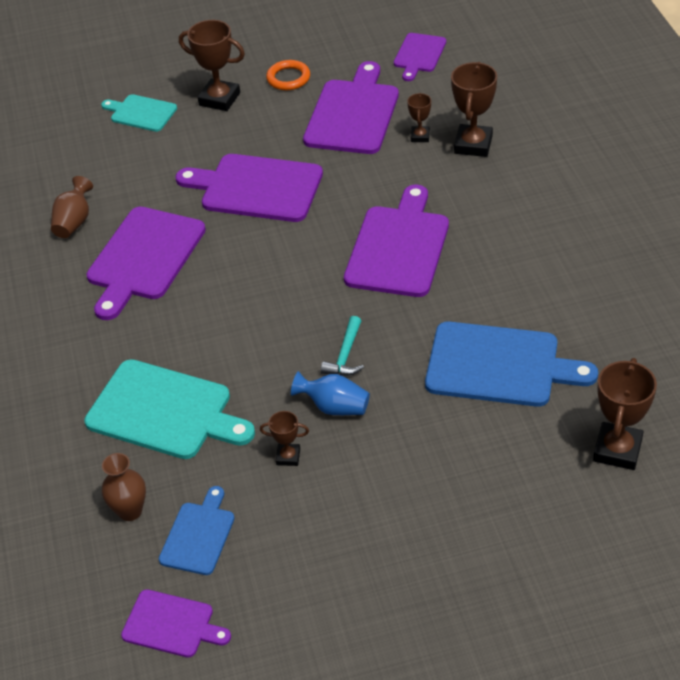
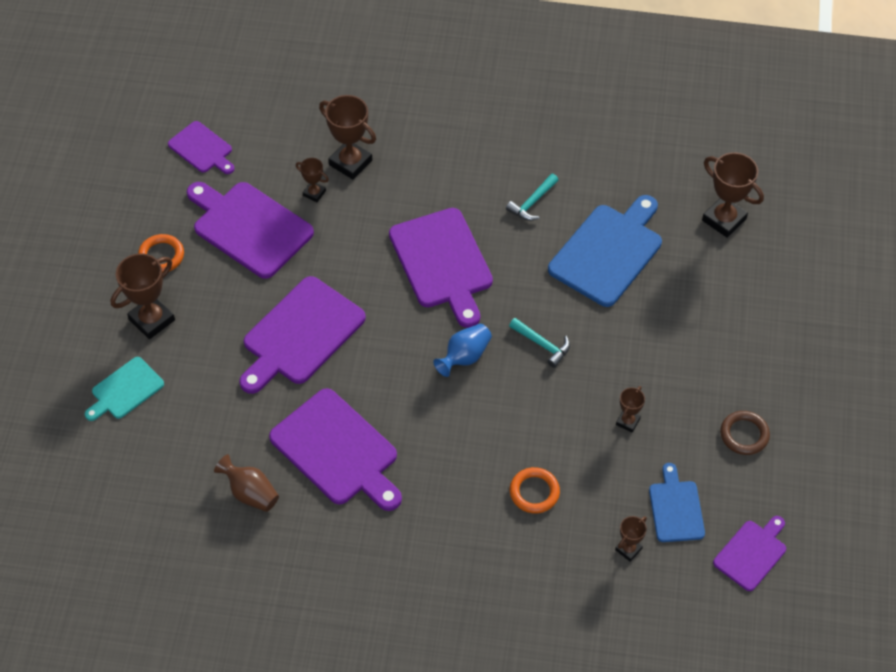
camera: 70 degrees left, 10 degrees up
(130, 511) = (628, 549): brown vase -> brown trophy
(164, 411) = (534, 492): turquoise cutting board -> orange ring
(198, 535) = (676, 508): blue cutting board -> blue cutting board turned 45 degrees clockwise
(326, 567) = (744, 435): none -> brown ring
(334, 407) = (593, 372): blue vase -> blue vase (464, 357)
(398, 247) = (442, 262): purple cutting board -> purple cutting board turned 150 degrees counterclockwise
(520, 284) = (532, 203): none -> turquoise hammer

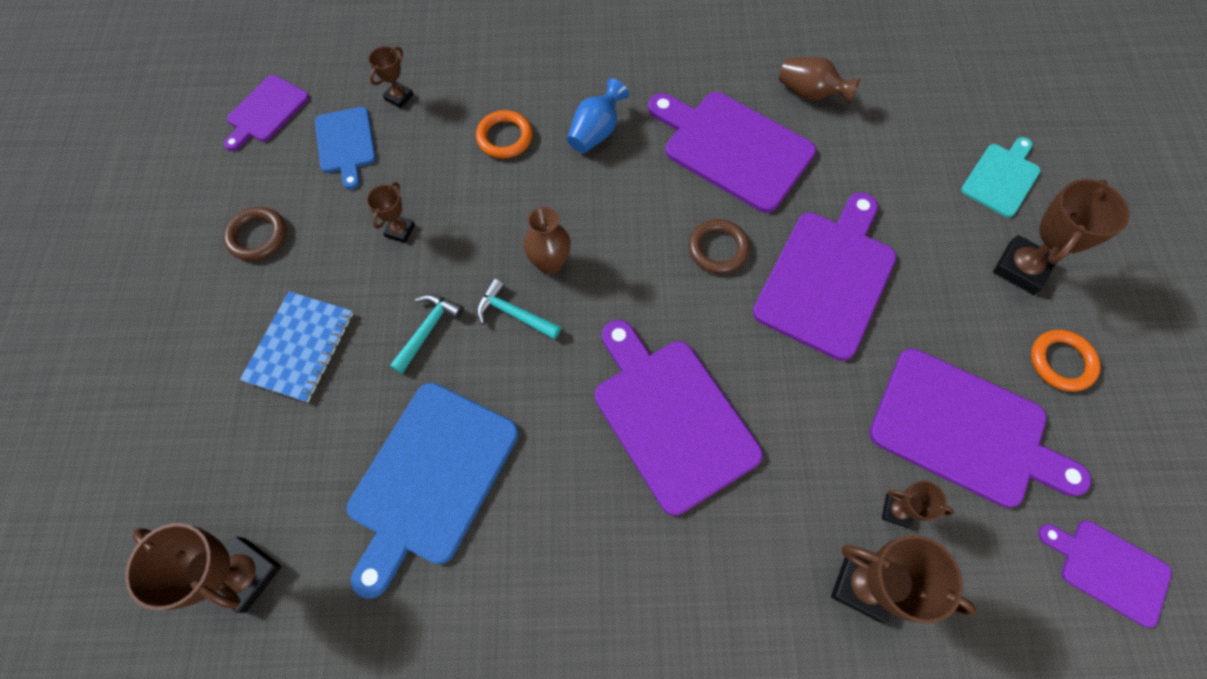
camera: 170 degrees right, 10 degrees up
(376, 369) = (718, 249): none -> brown ring
(464, 357) = (611, 281): blue vase -> blue vase (596, 132)
(510, 377) = (550, 263): none -> brown vase
(532, 203) = (555, 553): turquoise hammer -> turquoise hammer (428, 329)
(701, 345) = (300, 347): none -> blue notebook

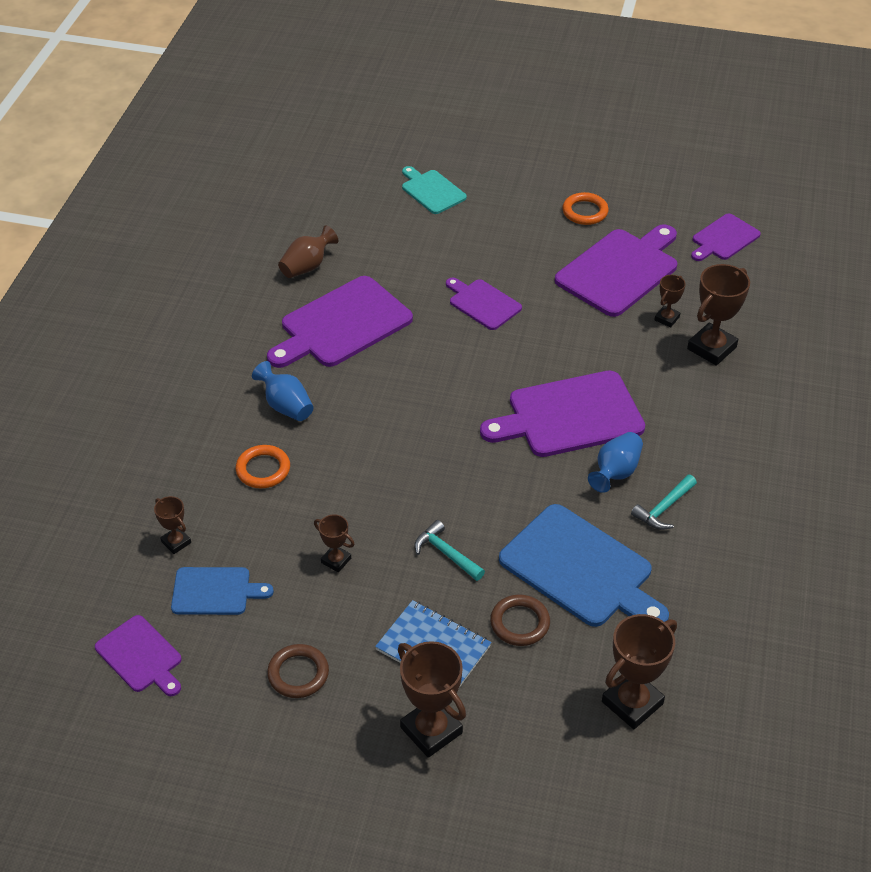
camera: 75 degrees left, 20 degrees down
(513, 314) = (450, 493): turquoise hammer -> turquoise hammer (664, 509)
(550, 263) = (410, 461): brown vase -> none
(592, 492) = (615, 472): none -> blue vase
(718, 249) = (434, 356): brown ring -> brown ring (520, 623)
(827, 278) = (483, 303): purple cutting board -> purple cutting board, size x0.56
(1021, 268) = (509, 206): brown trophy -> brown trophy (431, 730)

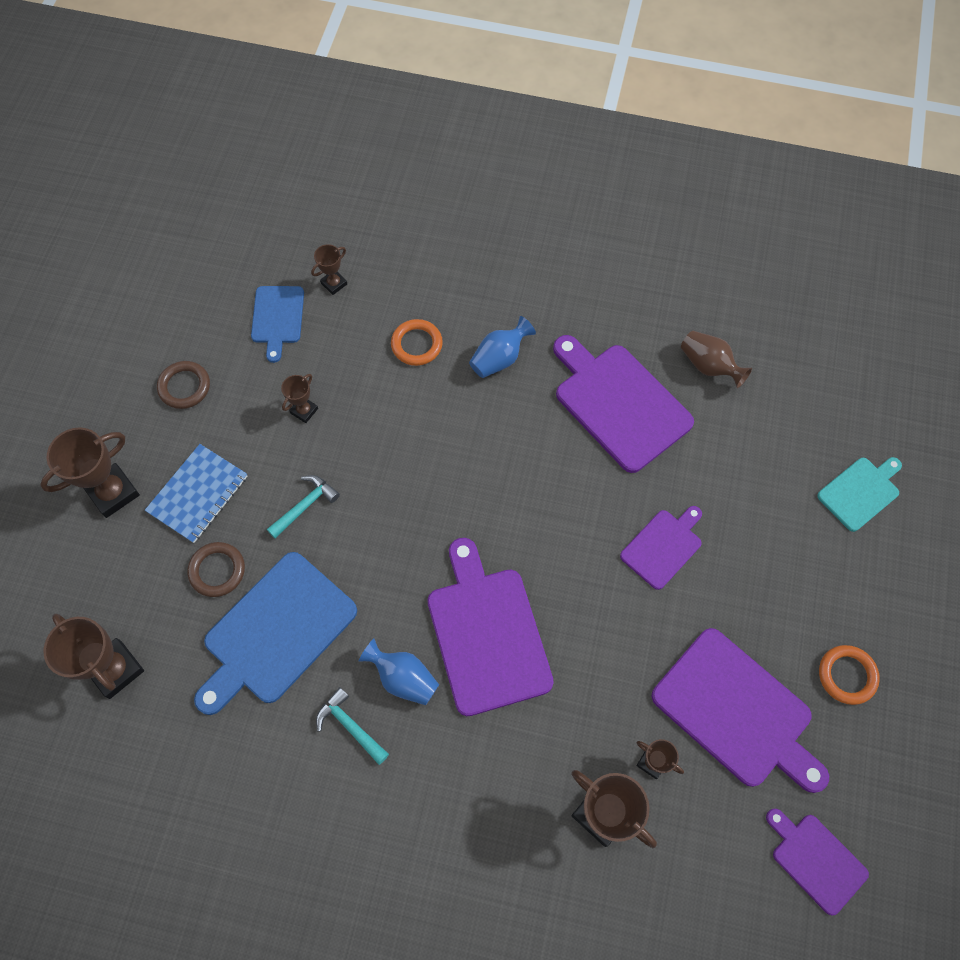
camera: 90 degrees right, 20 degrees up
(140, 656) = (216, 271): purple cutting board -> none

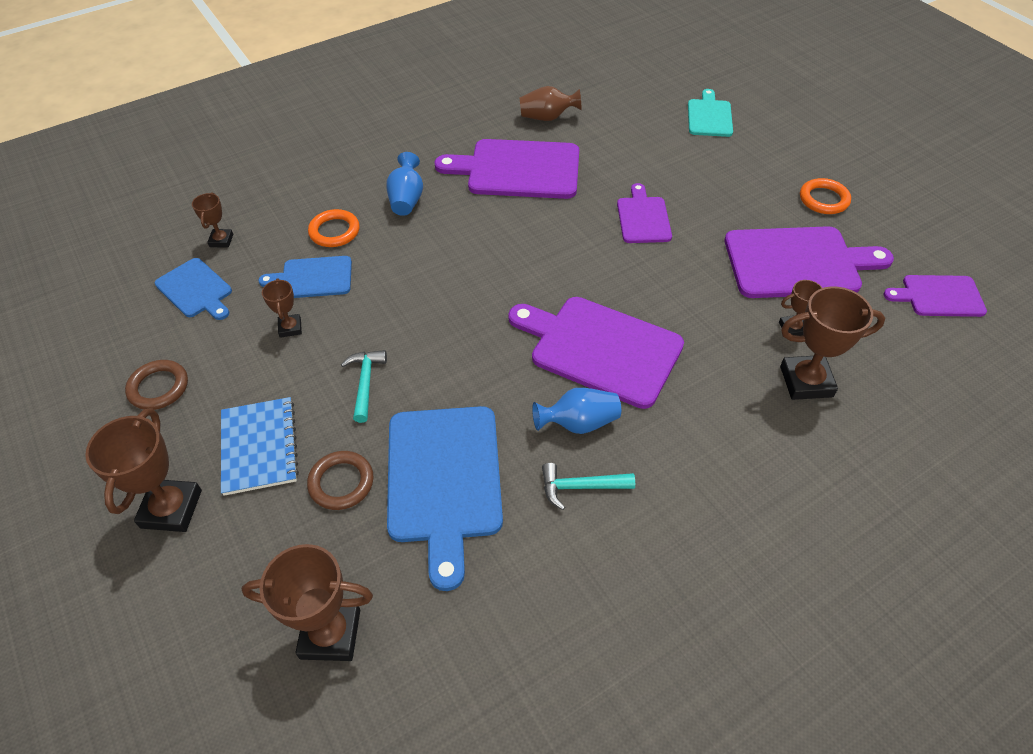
camera: 45 degrees left, 15 degrees down
(360, 377) = (313, 278): none -> blue cutting board

